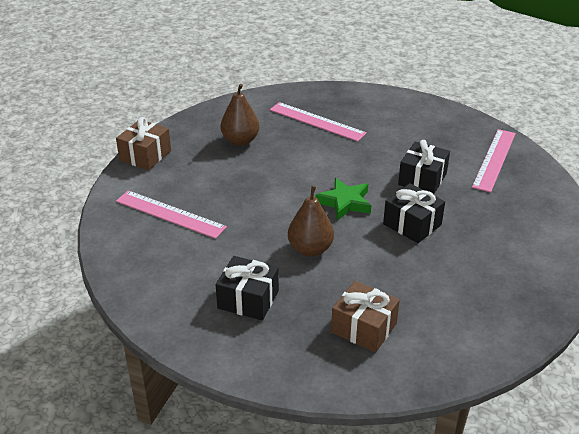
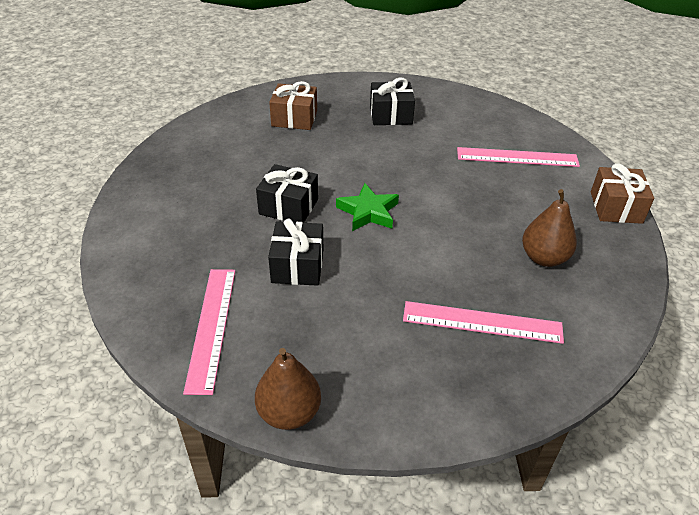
camera: 155 degrees right, 5 degrees up
(310, 249) = (370, 160): brown pear -> brown pear (289, 413)

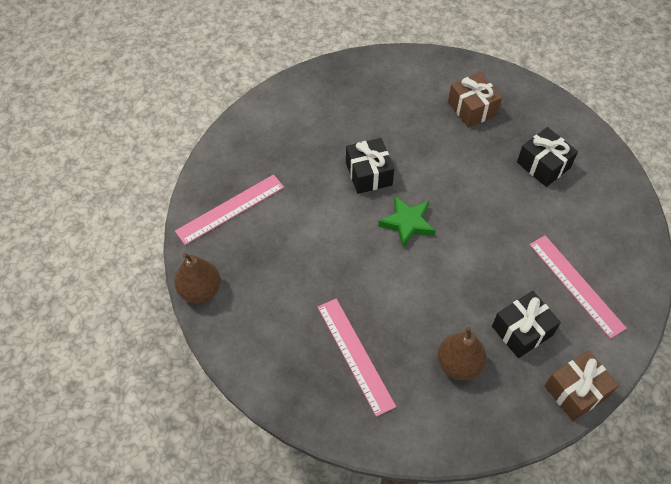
camera: 55 degrees right, 15 degrees up
(297, 266) = (317, 217): black gift -> black gift (522, 331)

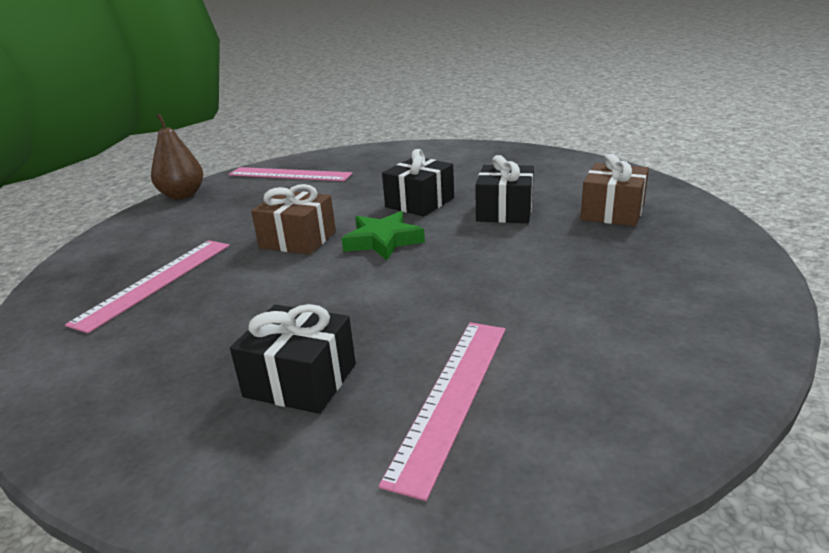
camera: 55 degrees right, 30 degrees down
(459, 364) = (191, 351): brown pear -> none
(543, 165) = (625, 282): black gift -> black gift (505, 211)
(576, 391) = (216, 493): brown gift -> brown gift (298, 240)

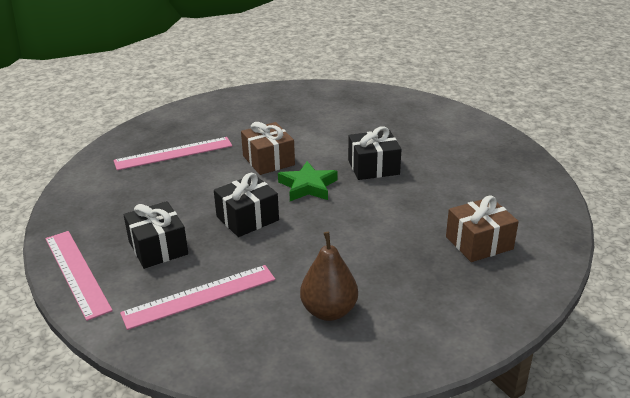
camera: 40 degrees right, 5 degrees up
(182, 195) = (258, 91): brown pear -> brown pear (329, 311)
(289, 174) = (336, 101): pink ruler -> pink ruler (77, 273)
(505, 211) = (412, 202): black gift -> black gift (247, 218)

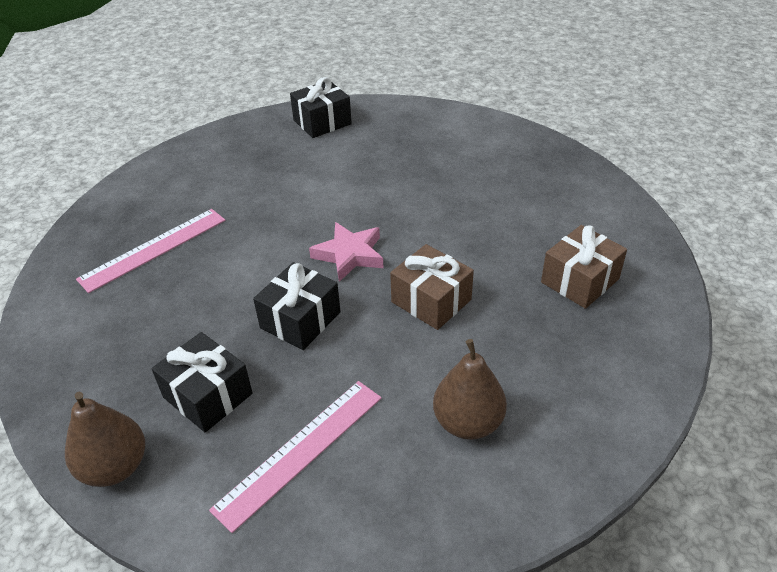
camera: 20 degrees left, 10 degrees up
(77, 273) = (115, 467): pink ruler -> brown pear
(268, 160) = (282, 230): brown gift -> brown gift (431, 301)
(308, 186) = (349, 255): green star -> pink star
(373, 167) = (411, 210): black gift -> black gift (322, 122)

